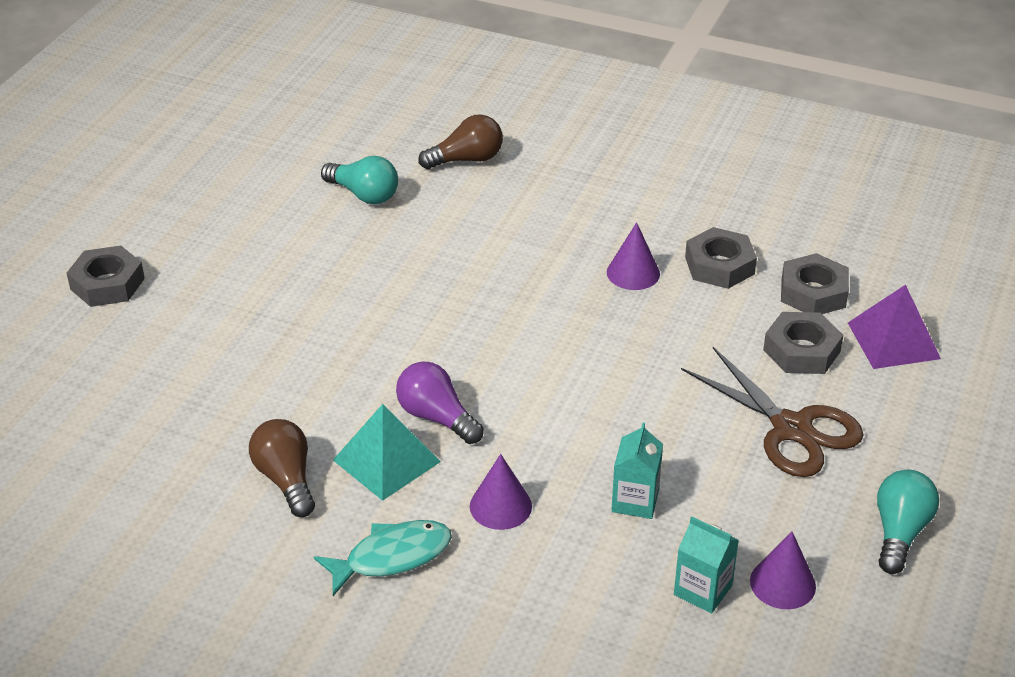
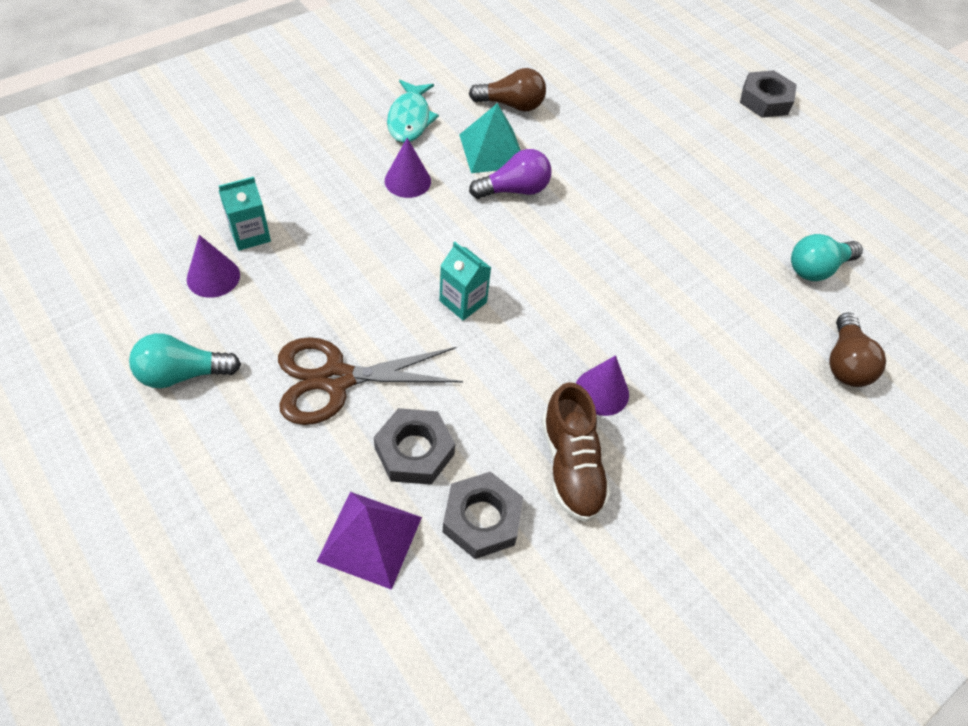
camera: 115 degrees right, 15 degrees up
(635, 501) = (352, 245): turquoise carton -> turquoise carton (463, 301)
(719, 265) = (571, 466): grey nut -> brown shoe
(899, 532) = (182, 374): turquoise light bulb -> turquoise light bulb turned 120 degrees clockwise

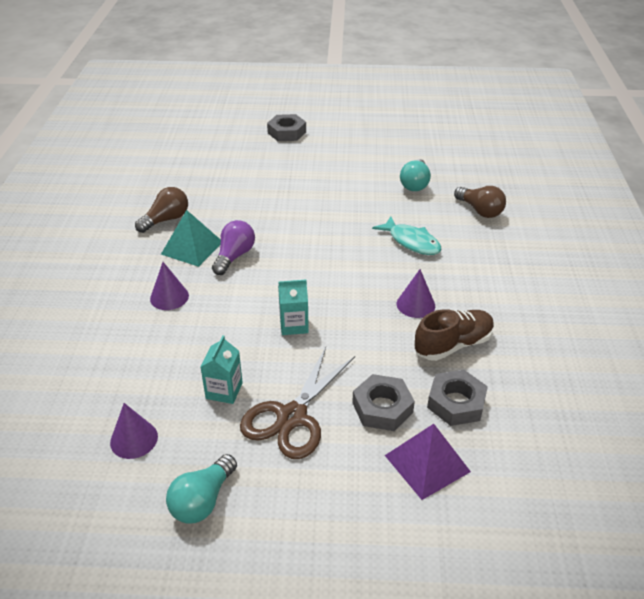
camera: 45 degrees left, 15 degrees down
(250, 234) = (119, 399): turquoise carton -> turquoise carton (224, 390)
(410, 119) = (118, 268): turquoise fish -> turquoise fish (411, 242)
(571, 466) = (453, 345): brown shoe -> brown shoe turned 60 degrees counterclockwise

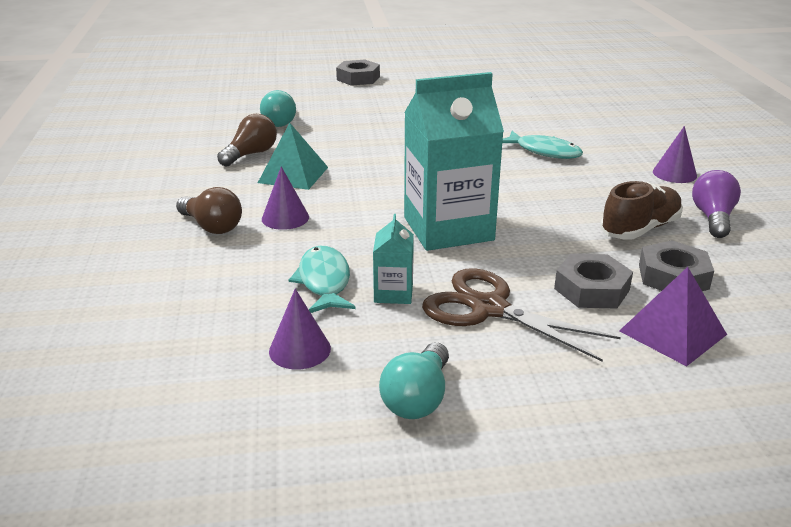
camera: 10 degrees left, 10 degrees down
(175, 371) = (324, 281): none -> turquoise fish
(234, 256) = (347, 178): purple light bulb -> purple light bulb (712, 218)
(292, 417) = (489, 308): brown scissors -> brown scissors turned 105 degrees clockwise
(294, 325) = (448, 229): turquoise carton -> turquoise carton, size x2.23
(415, 184) = (521, 108): turquoise light bulb -> turquoise light bulb (281, 121)
(415, 304) = (578, 200): purple cone -> purple cone (674, 173)
(480, 211) = (603, 123): brown light bulb -> brown light bulb (212, 226)

